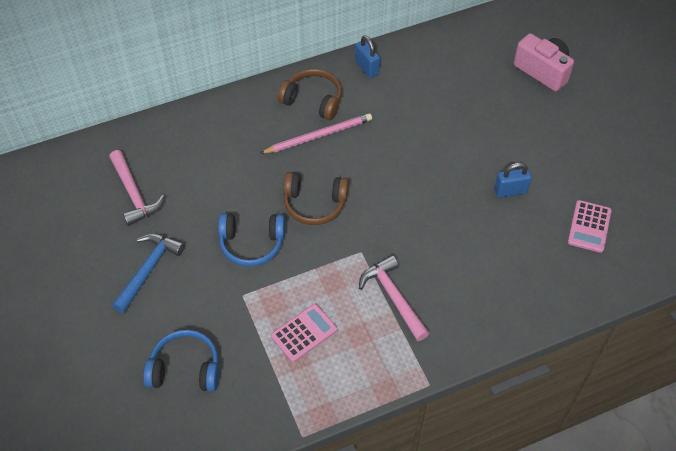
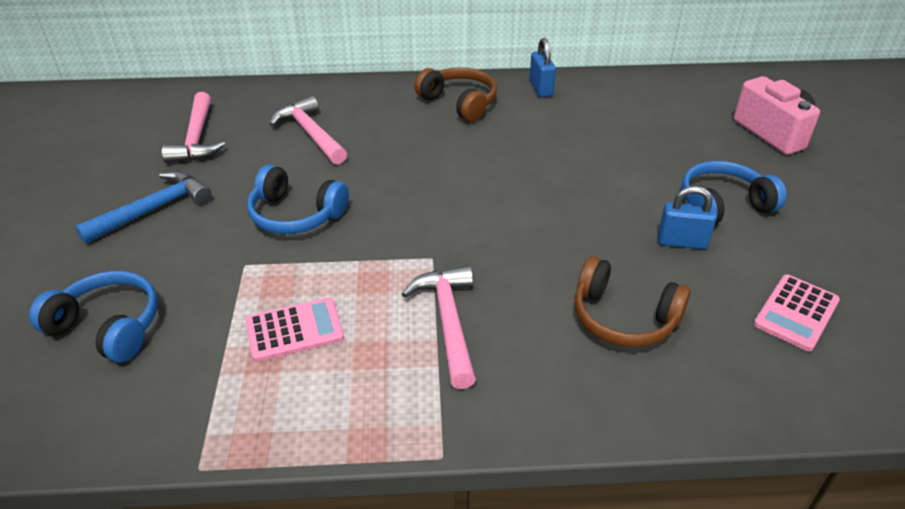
camera: 20 degrees right, 15 degrees down
(218, 164) = (310, 133): none -> pink hammer
(314, 204) = (401, 194): brown headphones -> brown headphones (623, 318)
(319, 136) = (447, 134): pink pencil -> none
(527, 151) = (722, 205): none -> blue headphones

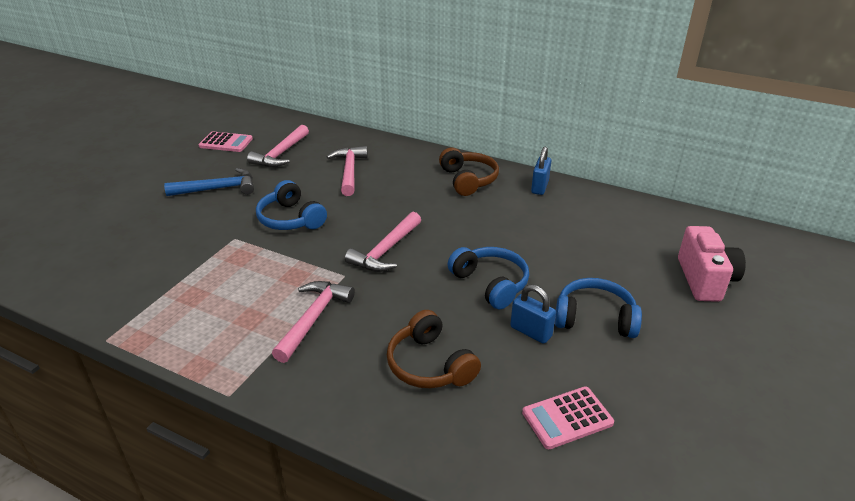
camera: 30 degrees right, 5 degrees down
(108, 327) = (136, 246): blue headphones -> blue headphones (490, 284)
(294, 330) = (223, 286): pink calculator -> pink calculator (226, 142)
(450, 212) = (386, 251): none -> pink hammer

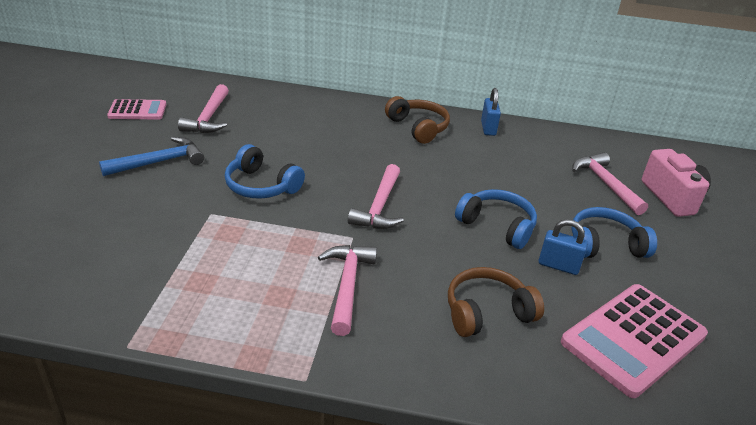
camera: 20 degrees left, 0 degrees up
(349, 171) = (294, 129): pink hammer -> pink hammer (605, 184)
(430, 365) = (487, 312): brown headphones -> brown headphones turned 120 degrees clockwise
(567, 418) = (633, 339): pink calculator -> pink calculator, size x1.80

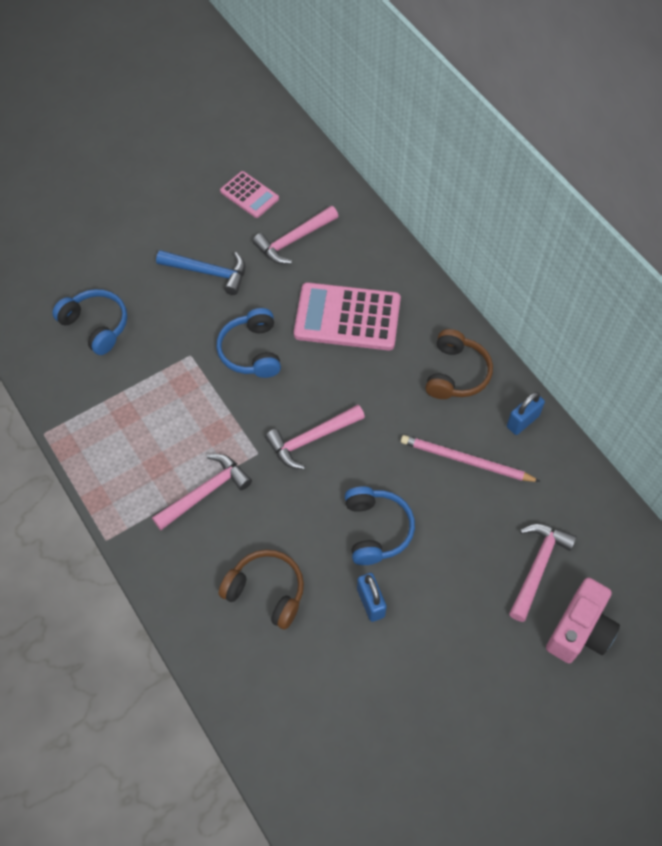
camera: 50 degrees right, 25 degrees up
(489, 161) = (466, 460): none -> pink pencil
(604, 245) = (437, 618): blue headphones -> blue headphones (96, 326)
(633, 339) = (335, 701): pink calculator -> pink calculator (347, 317)

